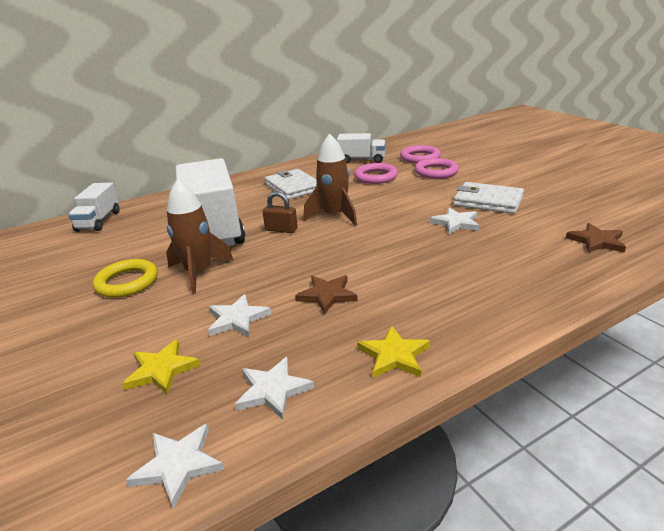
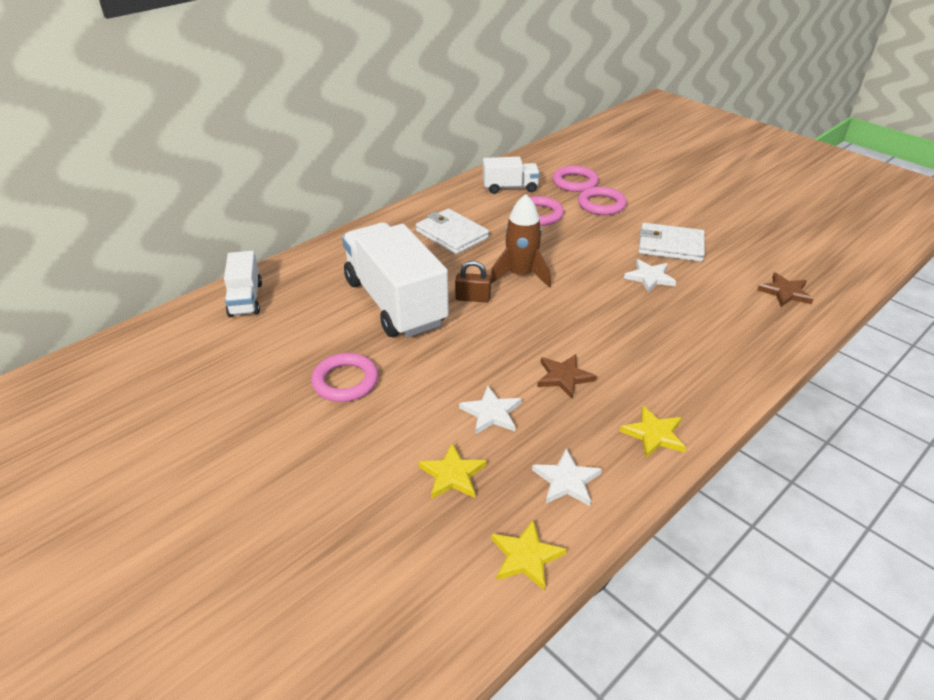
camera: 15 degrees left, 10 degrees up
(127, 282) = (345, 381): yellow ring -> pink ring
(178, 465) = (526, 556): white star -> yellow star
(199, 273) = (417, 362): brown rocket -> none

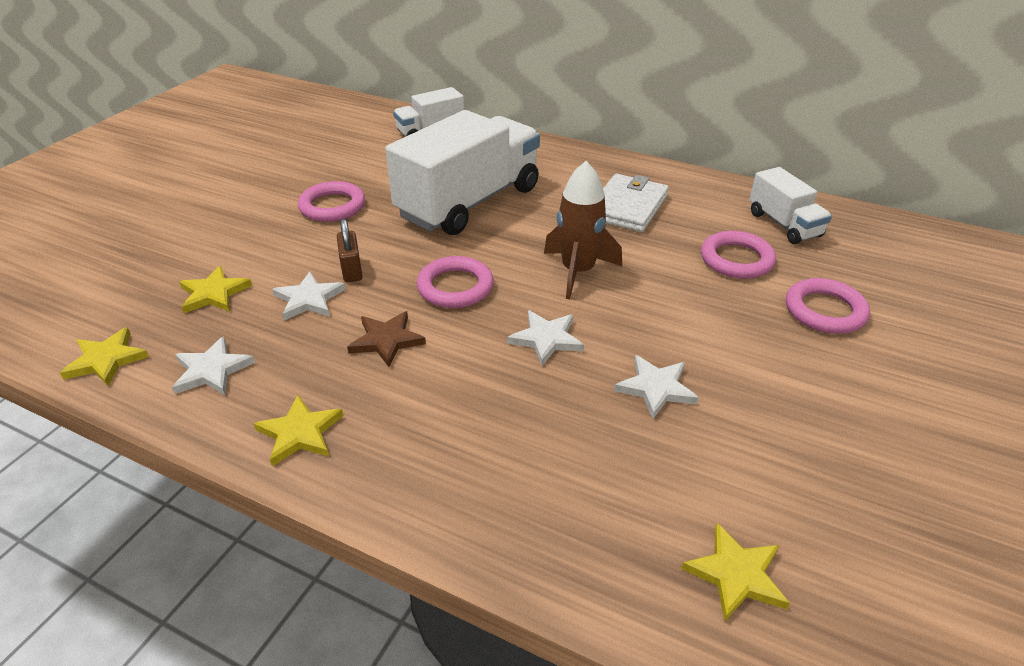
camera: 70 degrees right, 0 degrees up
(473, 298) = (507, 247): brown padlock -> brown padlock (351, 270)
(575, 182) = (864, 275): pink ring -> pink ring (455, 287)
(590, 305) = (546, 339): none -> white star
(670, 246) = (768, 401): white wallet -> none
(785, 292) = (736, 574): brown star -> yellow star

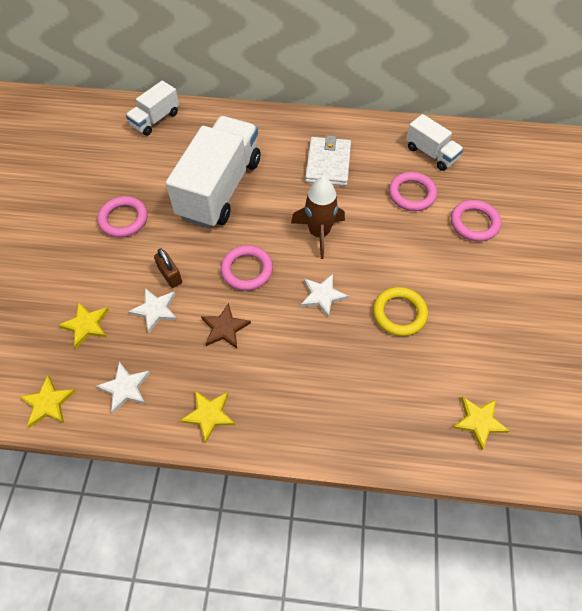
camera: 20 degrees left, 20 degrees up
(656, 388) = (399, 313): white star -> yellow ring

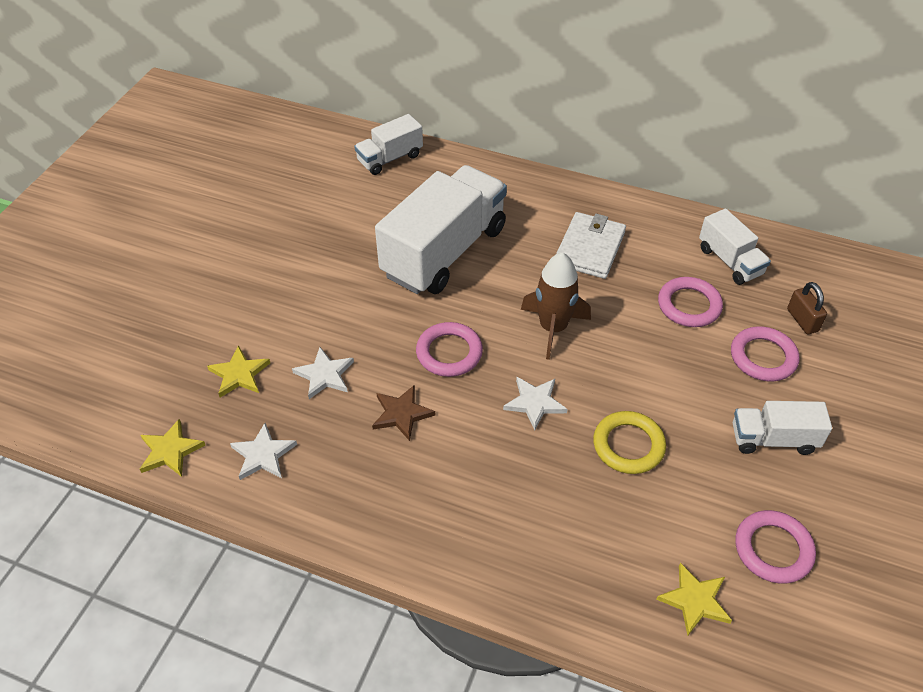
camera: 15 degrees right, 10 degrees down
(123, 219) = (318, 264): pink ring -> pink ring (773, 549)
(170, 275) = (354, 339): brown padlock -> brown padlock (802, 320)
(209, 415) = (353, 509): yellow star -> none
(498, 284) = (773, 439): none -> white truck

